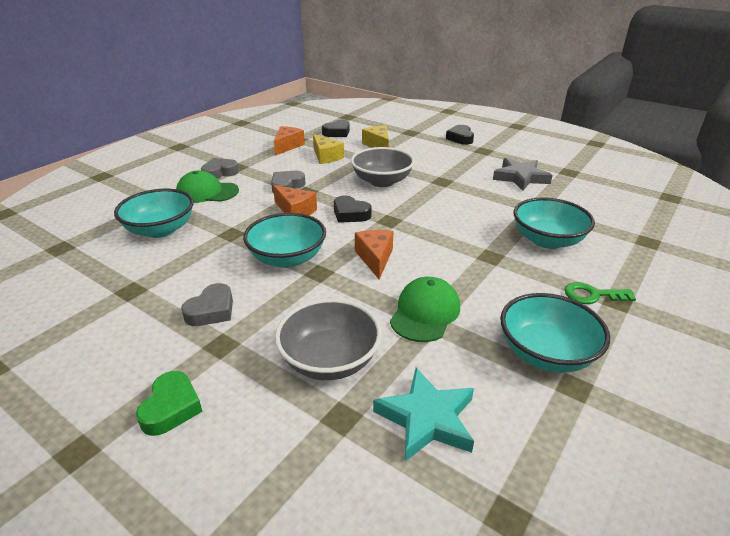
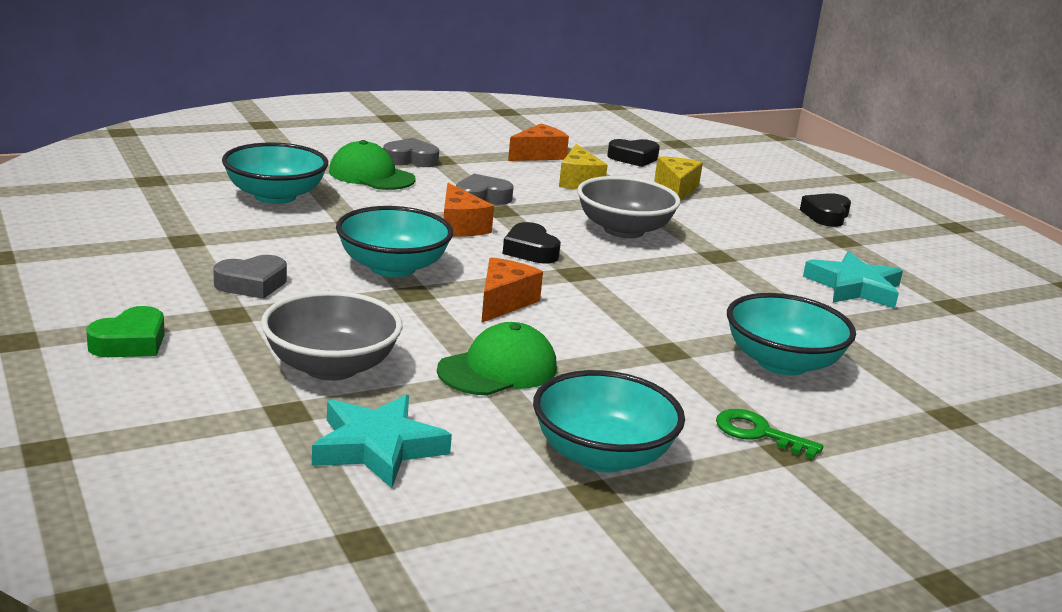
camera: 25 degrees right, 10 degrees down
(520, 178) = (854, 287): grey star -> turquoise star

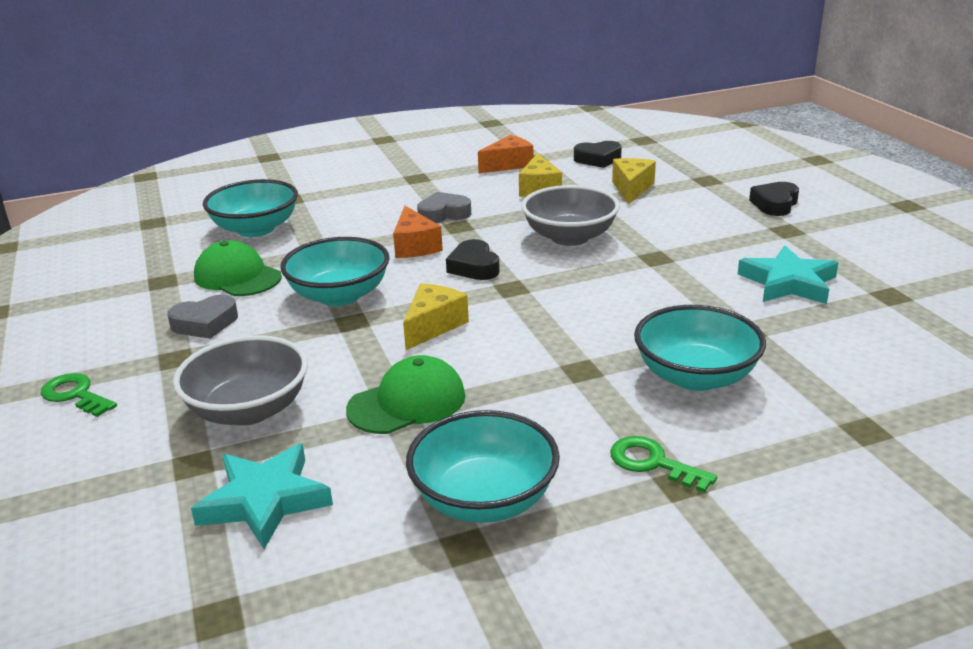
camera: 10 degrees right, 5 degrees up
(130, 342) = (75, 395): green heart -> green key
(371, 175) = (348, 200): green cap -> green cap (237, 277)
(410, 160) = (389, 180): grey heart -> none
(503, 302) = (433, 326): orange cheese -> yellow cheese

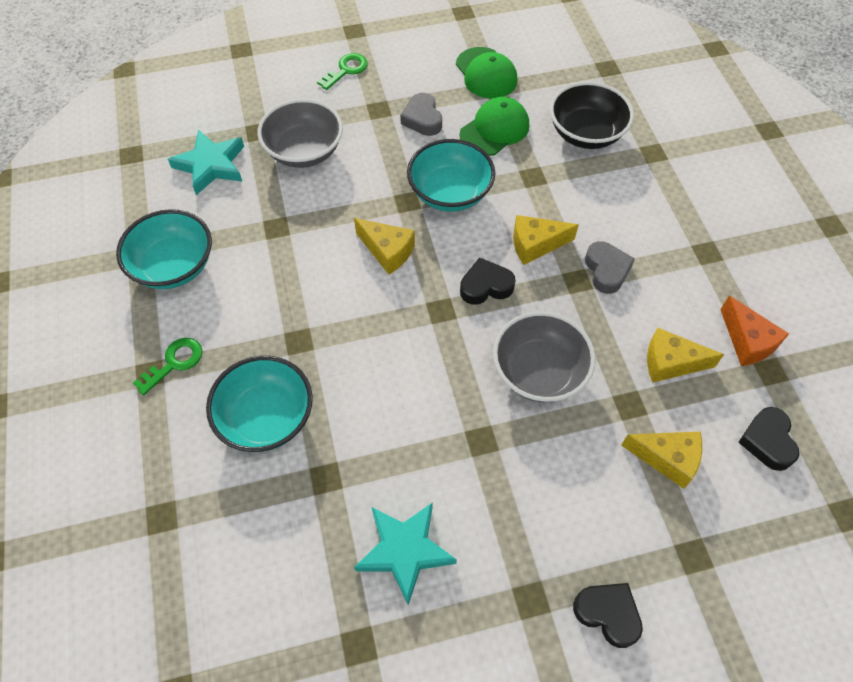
camera: 95 degrees right, 30 degrees up
(256, 229) = (586, 133): turquoise bowl -> black bowl
(407, 402) = (287, 232): green cap -> green cap (486, 73)
(415, 246) = (535, 245): orange cheese -> yellow cheese

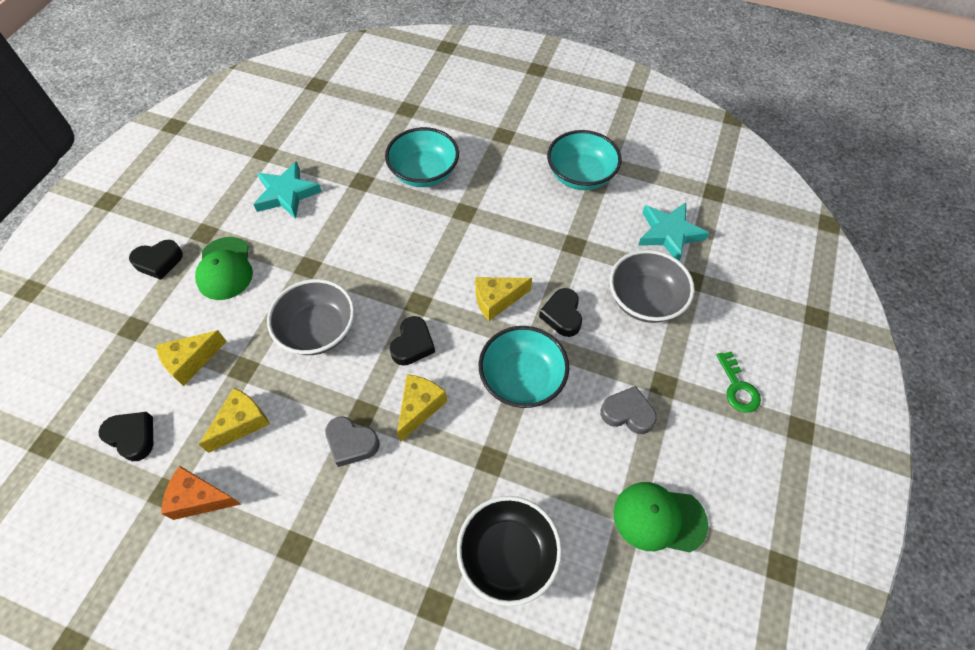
camera: 125 degrees right, 0 degrees up
(174, 363) = (501, 148): green key -> none
(365, 197) = (562, 315): none -> black heart
(495, 130) = (572, 468): green cap -> green cap (225, 269)

